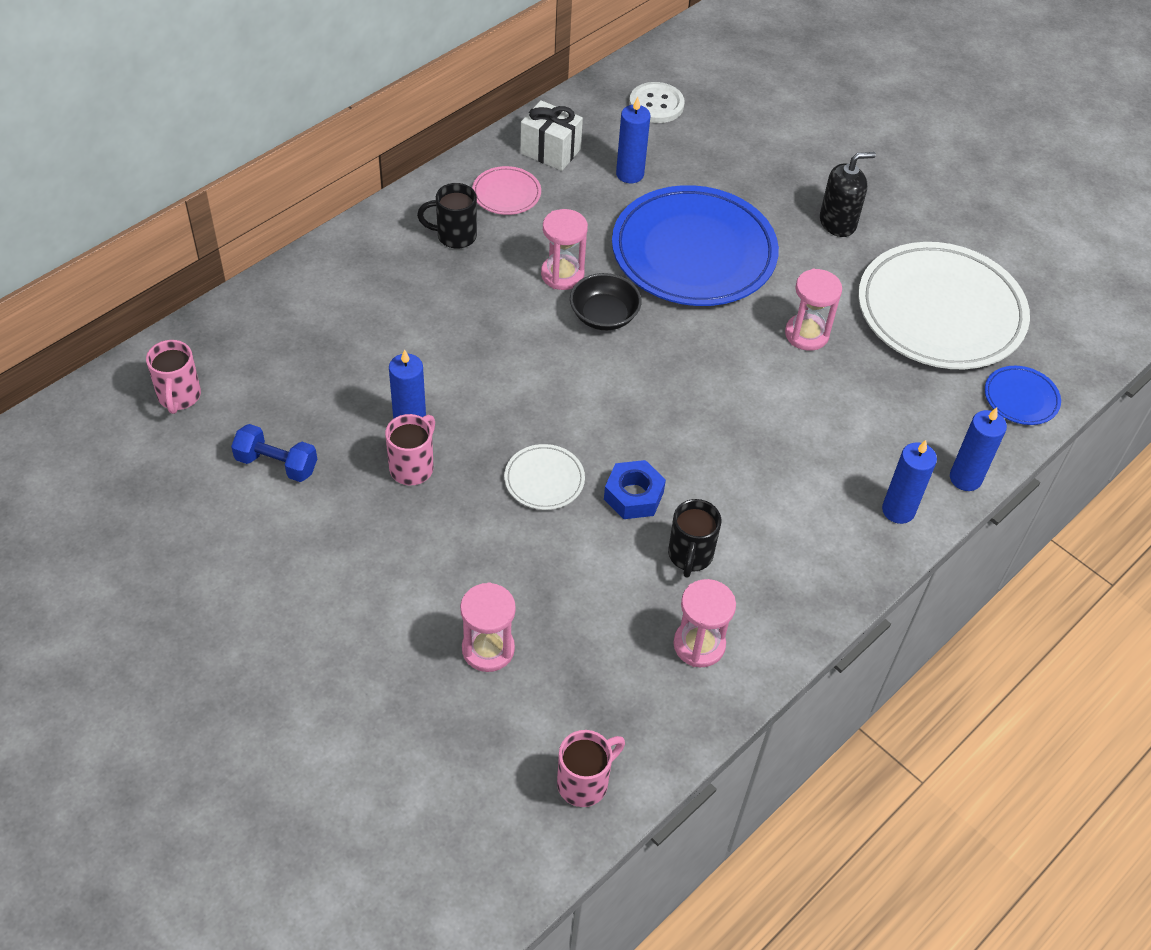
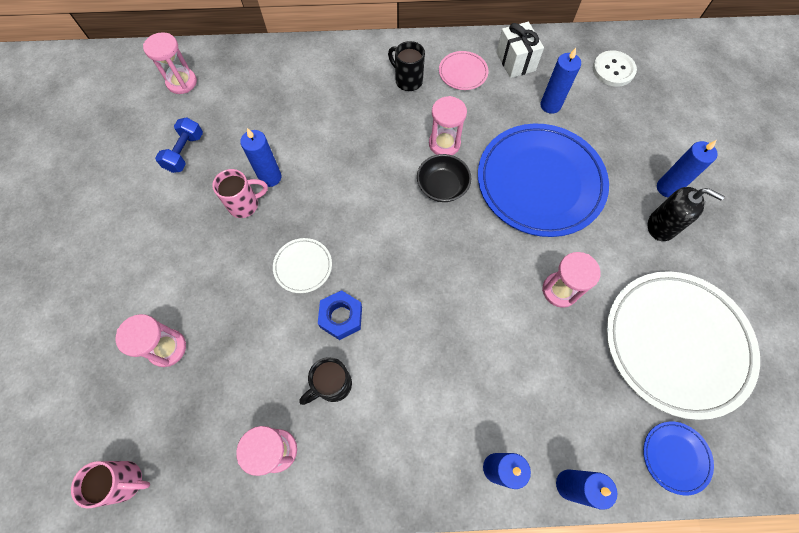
camera: 45 degrees right, 15 degrees up
(179, 397) = (182, 82): pink mug -> pink hourglass
(276, 464) = (185, 152): blue dumbbell -> blue dumbbell turned 45 degrees clockwise
(811, 186) = (667, 188): none -> blue candle

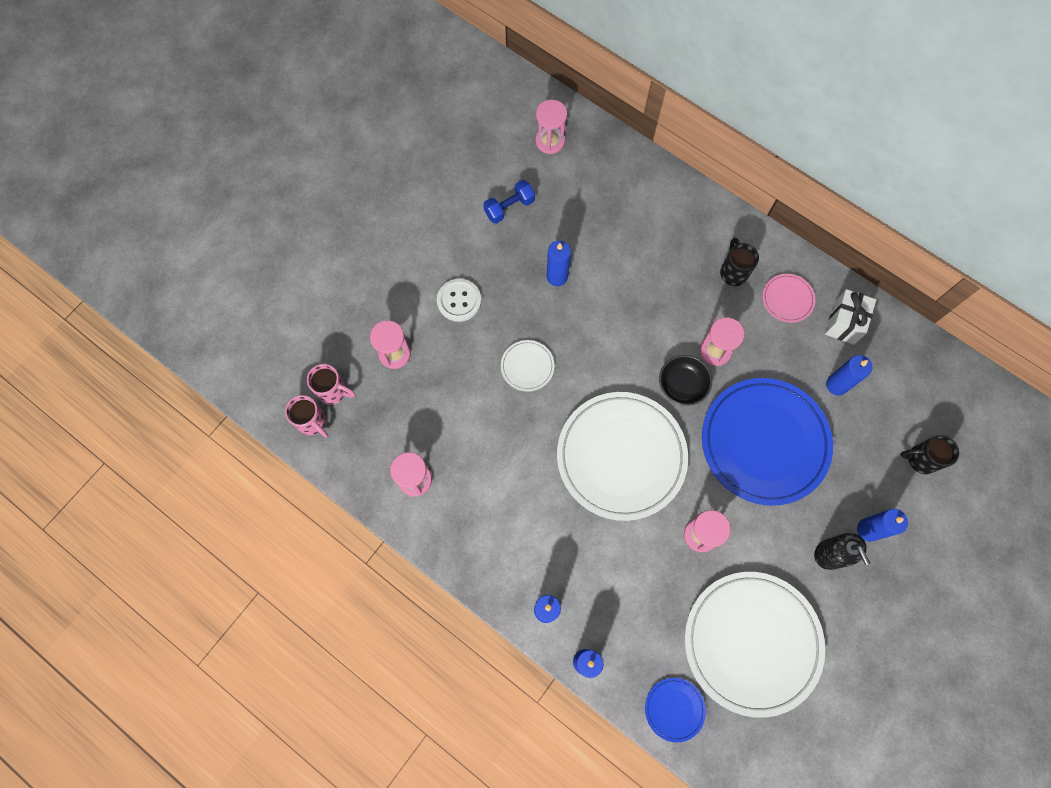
camera: 40 degrees right, 5 degrees up
(245, 204) = (522, 285): pink mug -> pink mug (333, 391)
(332, 385) = (482, 467): black mug -> black mug (920, 459)
(341, 317) = (525, 425): blue nut -> none
(444, 279) = (621, 457): none -> white plate
(613, 70) = (927, 395): white button -> white button (459, 301)

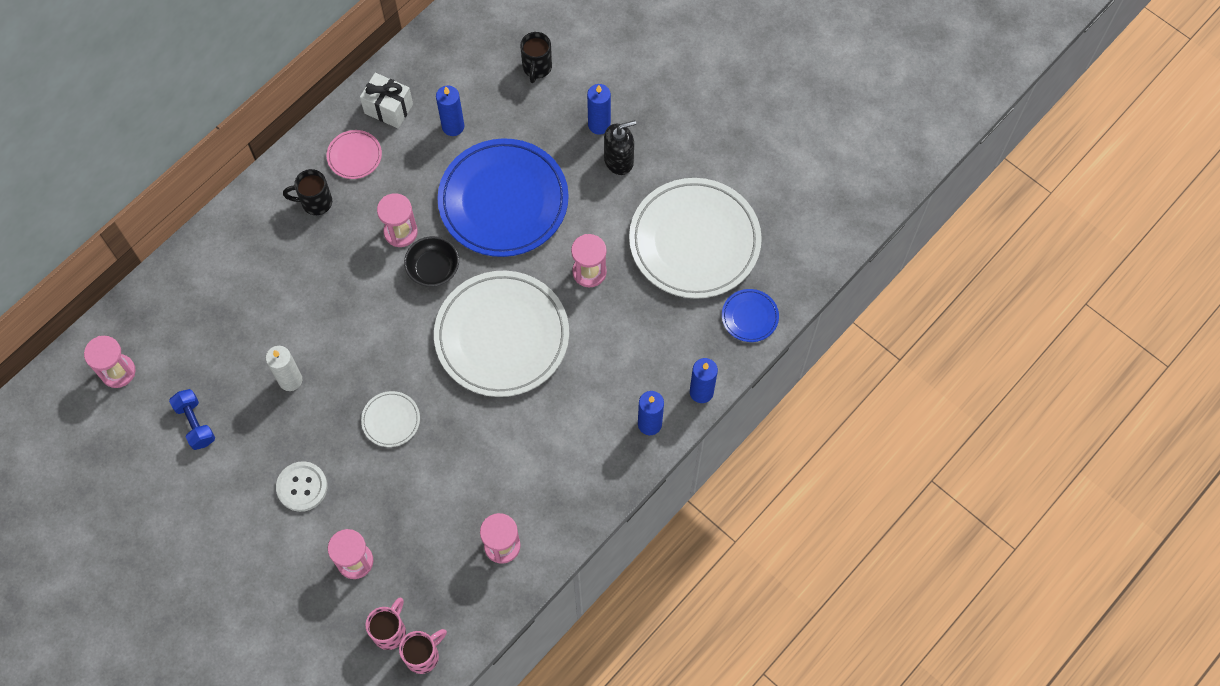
camera: 85 degrees left, 5 degrees down
(557, 276) = (290, 380): blue candle -> white candle

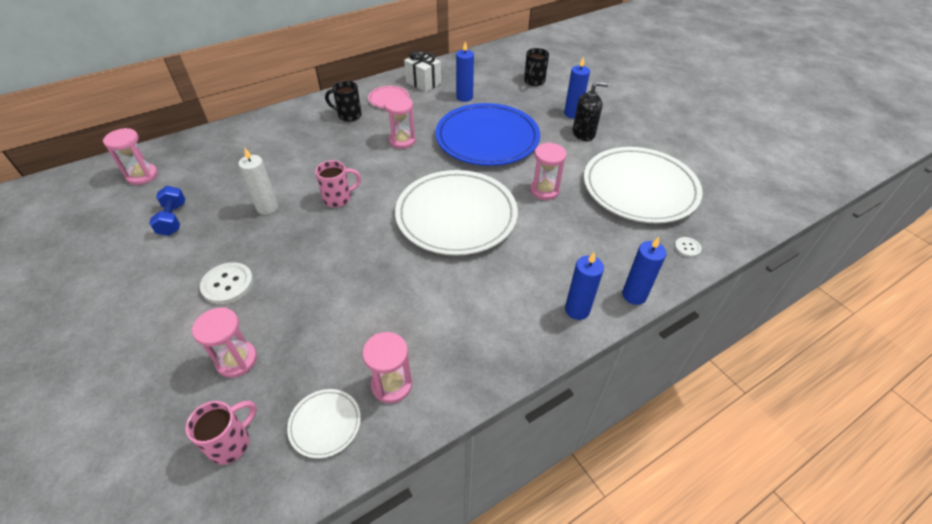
camera: 15 degrees right, 20 degrees down
(391, 420) = (334, 252): white plate -> white plate (325, 424)
(423, 655) = (252, 483): pink mug -> pink mug (339, 198)
(433, 268) = (417, 165): black bowl -> none
(750, 317) = (687, 248): blue plate -> white button

